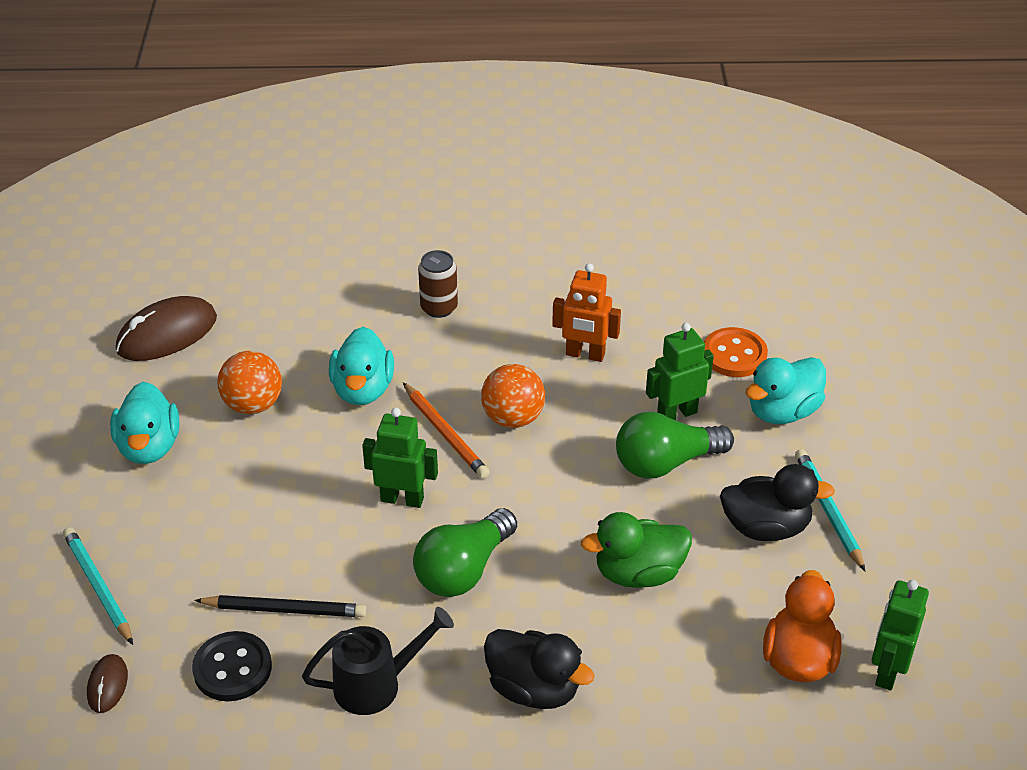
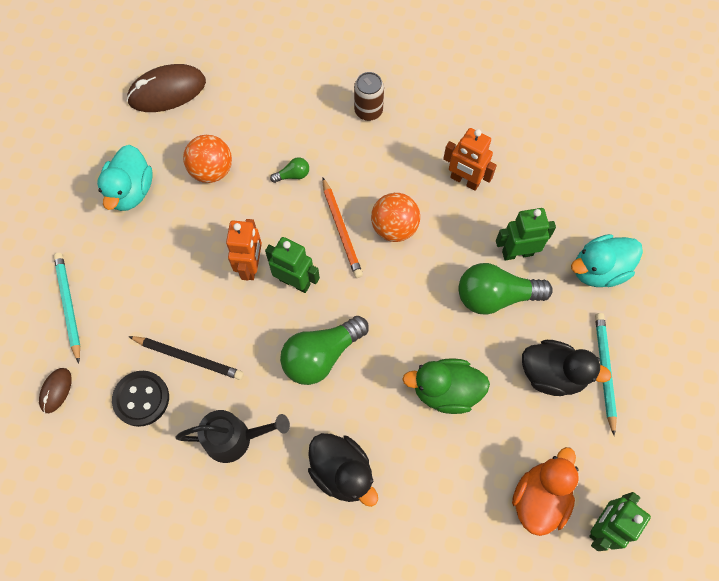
camera: 15 degrees right, 25 degrees up
(338, 494) = (251, 266): none -> orange robot
(363, 389) = (293, 175): turquoise duck -> green light bulb
(734, 355) = (578, 207): orange button -> none

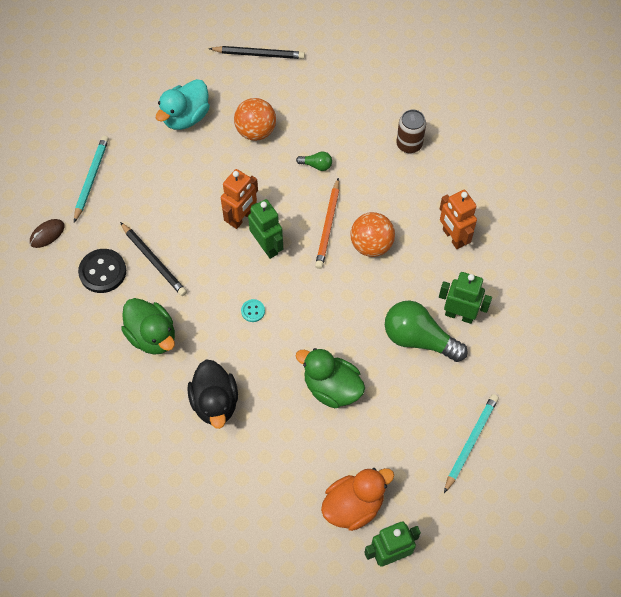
camera: 30 degrees right, 5 degrees down
(167, 91) = (259, 54): brown mouse -> black pencil
(235, 438) = (152, 336): black watering can -> green duck
(321, 356) = (253, 311): green light bulb -> turquoise button
(552, 374) = (425, 421): black duck -> none
(598, 270) = (519, 363): turquoise duck -> none

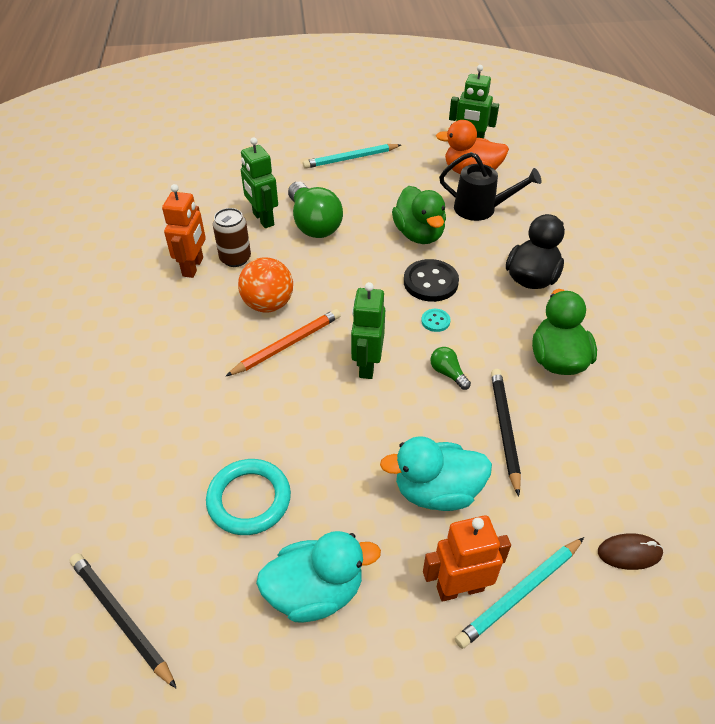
camera: 140 degrees left, 15 degrees down
(102, 272) = (576, 456): black button -> black button (430, 282)
(165, 199) = (437, 491): none -> turquoise duck
(241, 217) = (366, 410): orange robot -> orange robot (460, 588)
(256, 131) = (249, 499): orange ball -> turquoise ring
(307, 458) = (481, 209): none -> black watering can
(316, 165) = (229, 409): green light bulb -> green light bulb (448, 373)
(409, 144) = (116, 364): brown can -> brown can (235, 258)

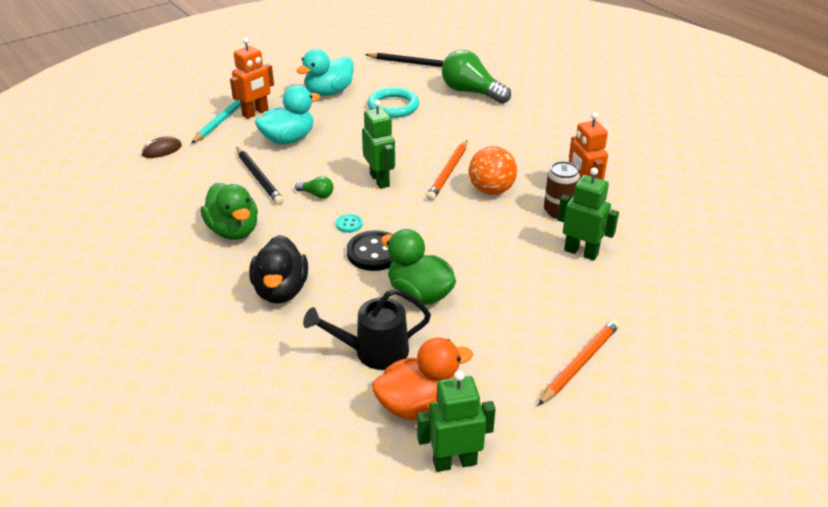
camera: 150 degrees right, 10 degrees down
(313, 224) = (530, 266): green light bulb -> green light bulb (471, 92)
(350, 158) = (580, 363): turquoise pencil -> orange pencil

